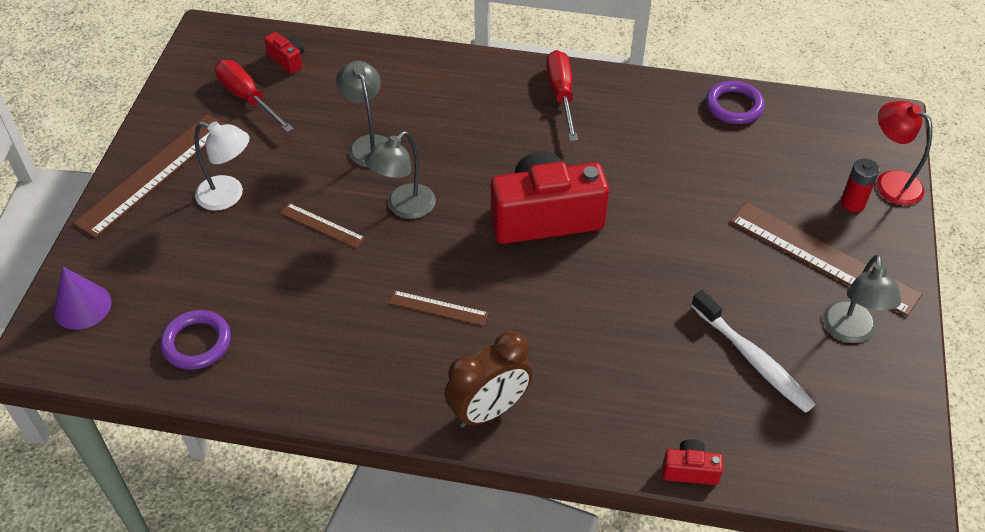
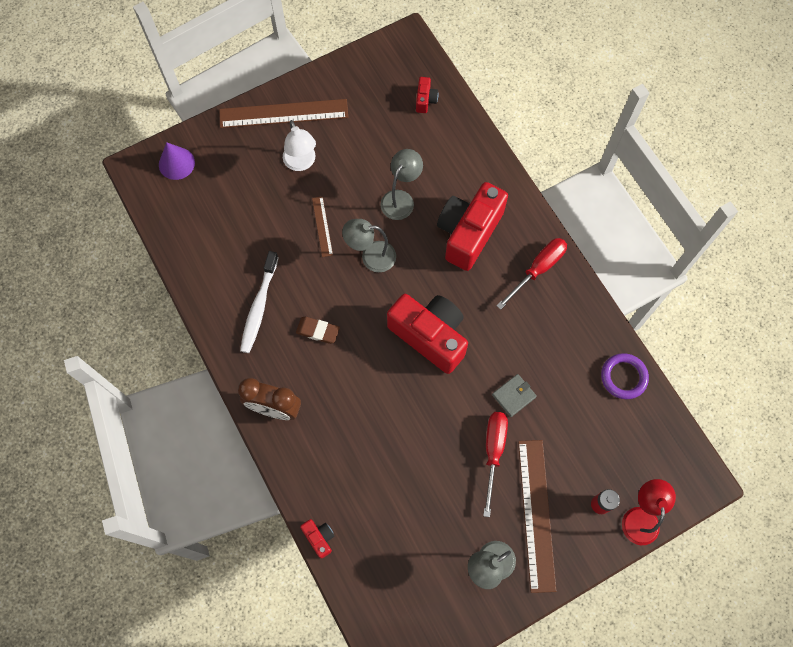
camera: 50 degrees right, 20 degrees up
(197, 343) = (199, 235): purple ring -> none
(248, 98) = (377, 107): red screwdriver -> red screwdriver (493, 452)
(438, 308) = (318, 331): brown ruler -> brown eraser
(466, 118) = (468, 233): none -> red camera
(677, 194) = (514, 396): none -> grey wallet
(753, 359) = (422, 523): white toothbrush -> white toothbrush (259, 307)

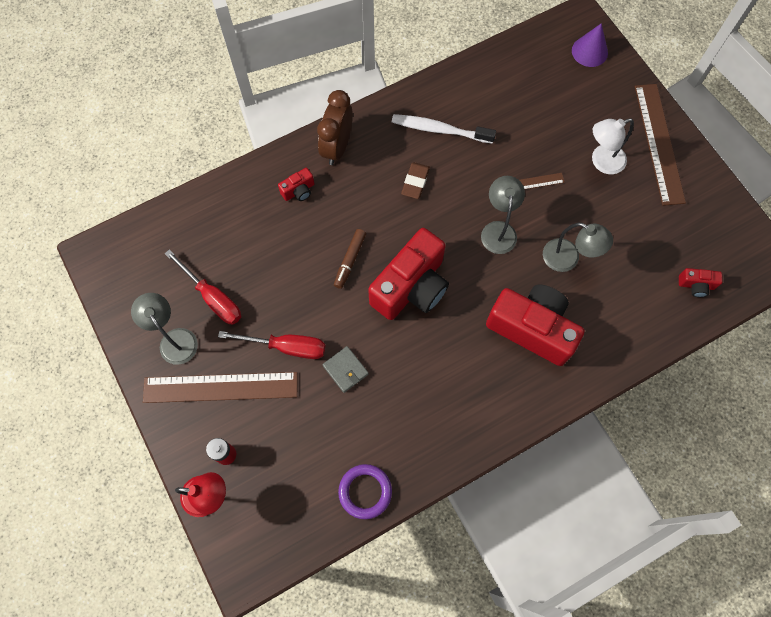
camera: 90 degrees right, 0 degrees up
(319, 538) = (213, 188): red camera -> red camera (299, 191)
(403, 393) = (350, 260): none -> brown marker
(537, 269) = (491, 402): red screwdriver -> red screwdriver (213, 297)

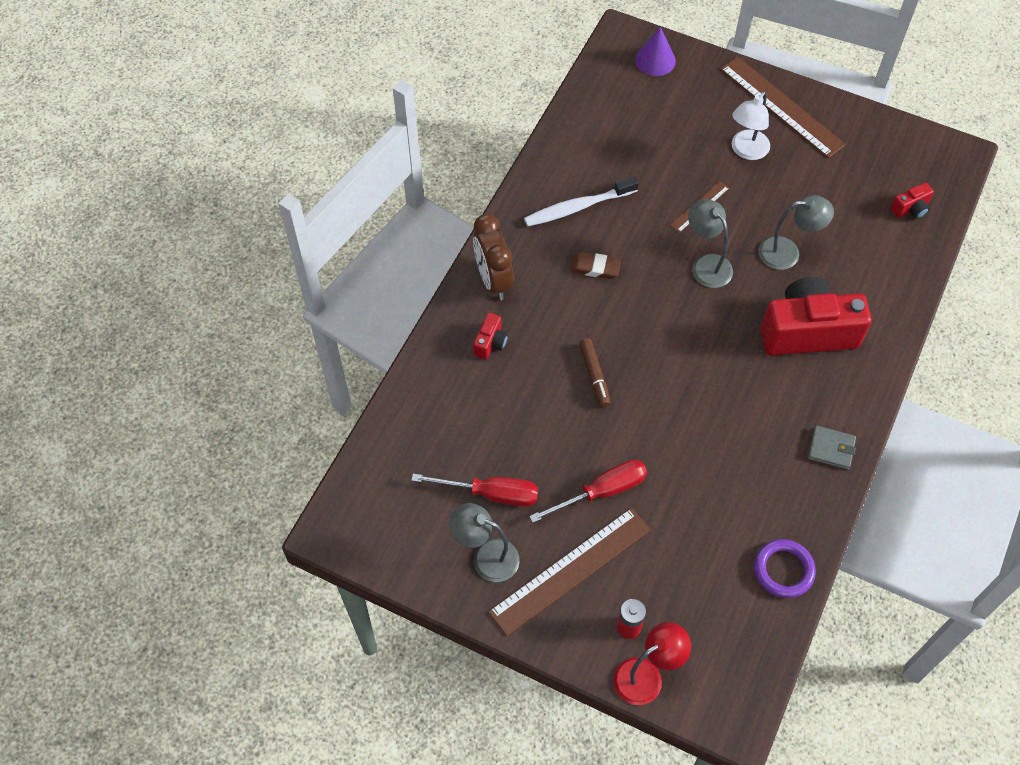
camera: 35 degrees left, 10 degrees down
(345, 370) = (674, 476): grey wallet -> grey wallet (831, 449)
(411, 287) = (671, 363): red camera -> none
(415, 182) = (595, 268): brown eraser -> brown eraser turned 60 degrees counterclockwise

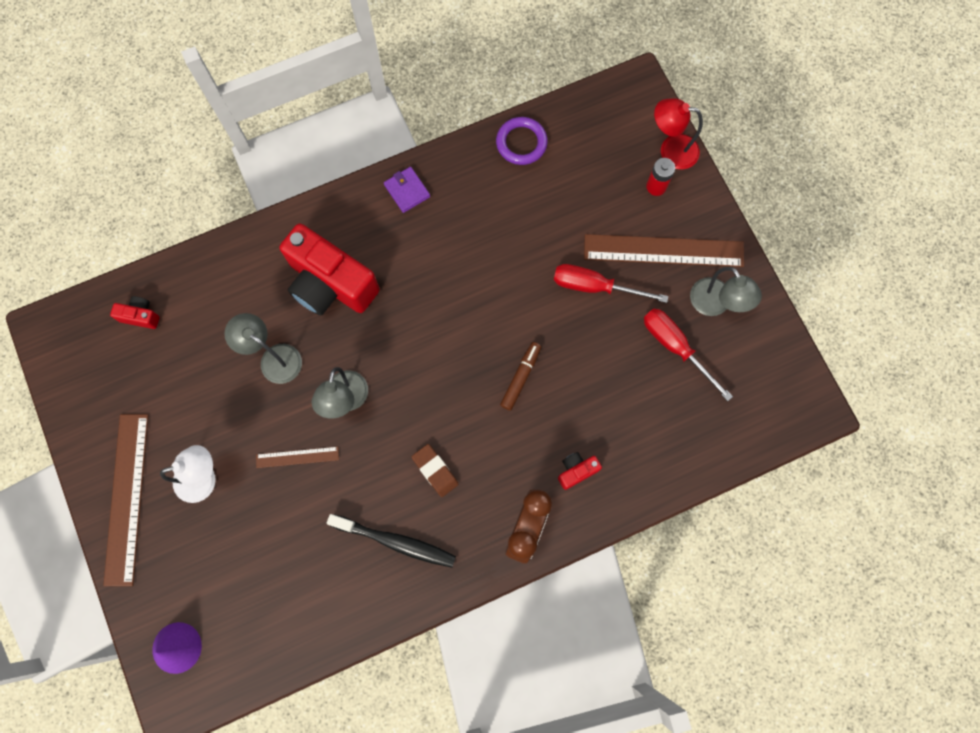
camera: 140 degrees left, 15 degrees up
(577, 207) = (396, 542): white toothbrush -> black toothbrush
(831, 449) = (407, 191): grey wallet -> purple wallet

